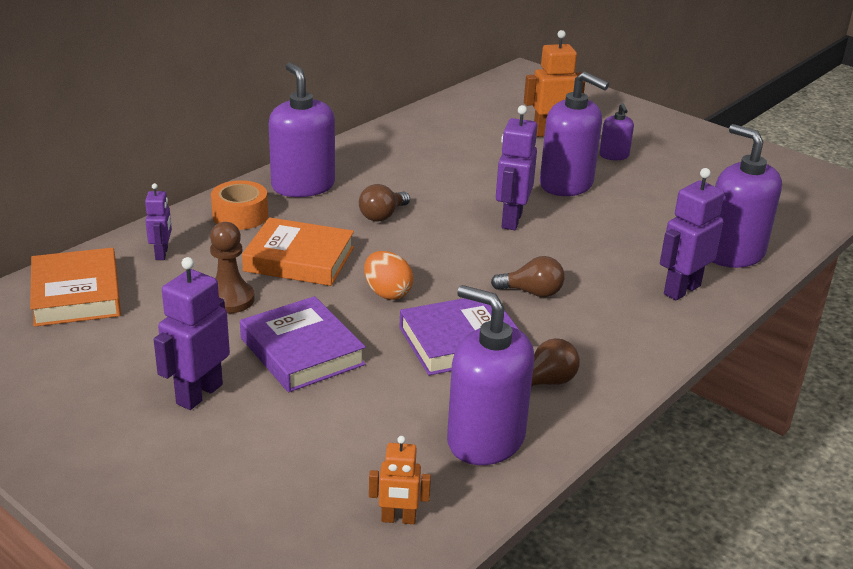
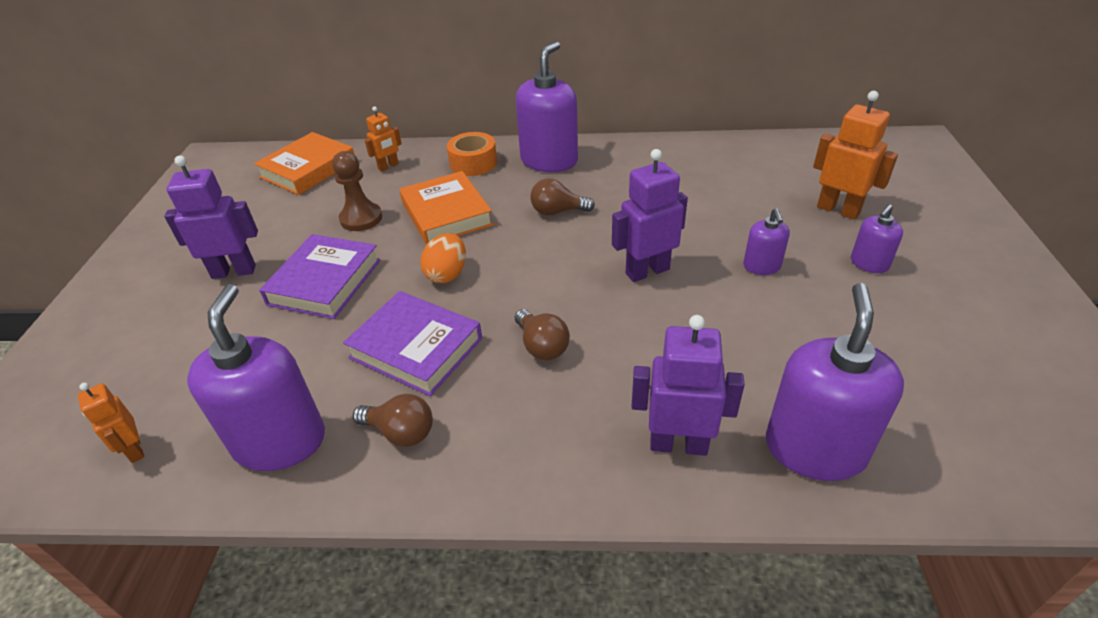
camera: 55 degrees right, 10 degrees up
(162, 253) = (388, 166): purple robot -> orange robot
(566, 184) = (762, 266): purple soap dispenser -> purple soap dispenser, size x0.50

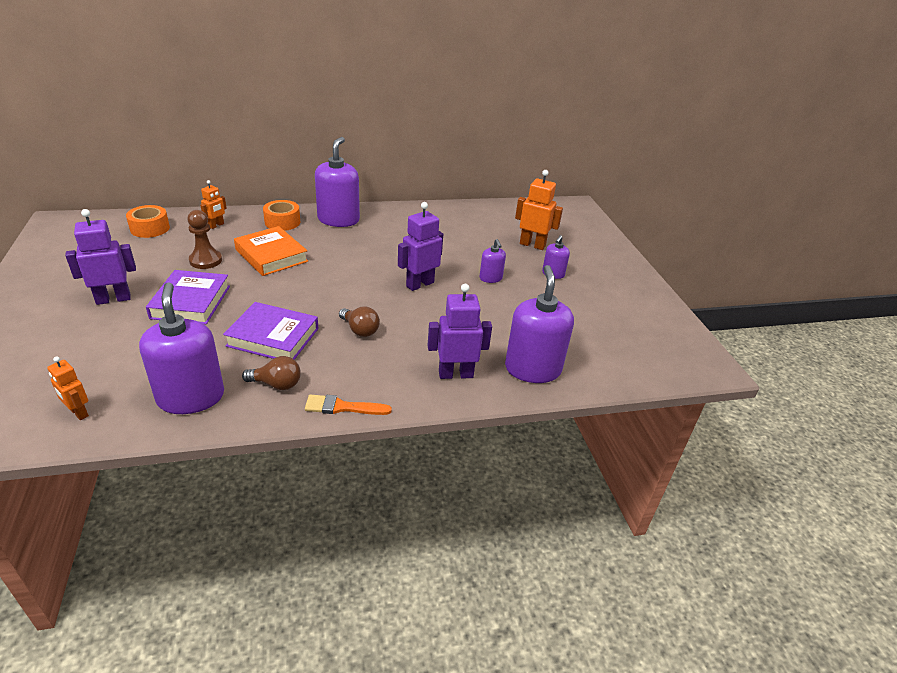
camera: 20 degrees left, 5 degrees down
(308, 169) = (150, 228): orange book -> orange tape
(447, 274) = (283, 292): orange egg -> none
(486, 487) = (342, 407): none -> orange brush
(557, 211) = (352, 251): brown light bulb -> none

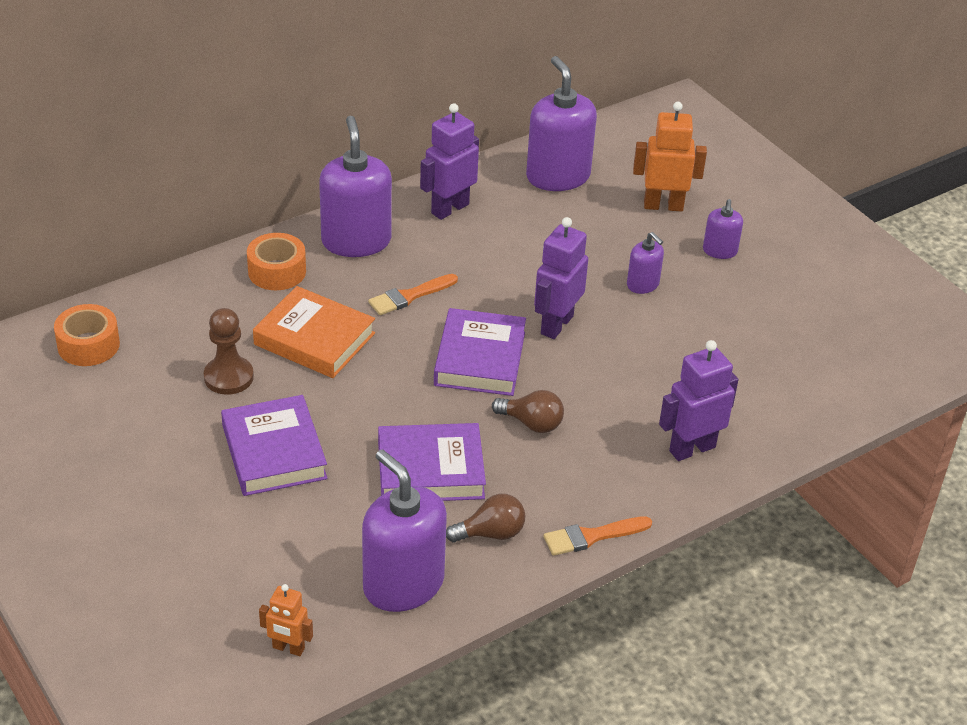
camera: 20 degrees left, 5 degrees up
(113, 299) = (163, 481): purple robot -> purple robot (449, 208)
(216, 225) = (183, 308): orange robot -> none
(344, 250) = (409, 296): none -> orange brush
(358, 289) = (480, 359): none -> purple book
(532, 369) = (777, 412): purple soap dispenser -> purple soap dispenser (558, 176)

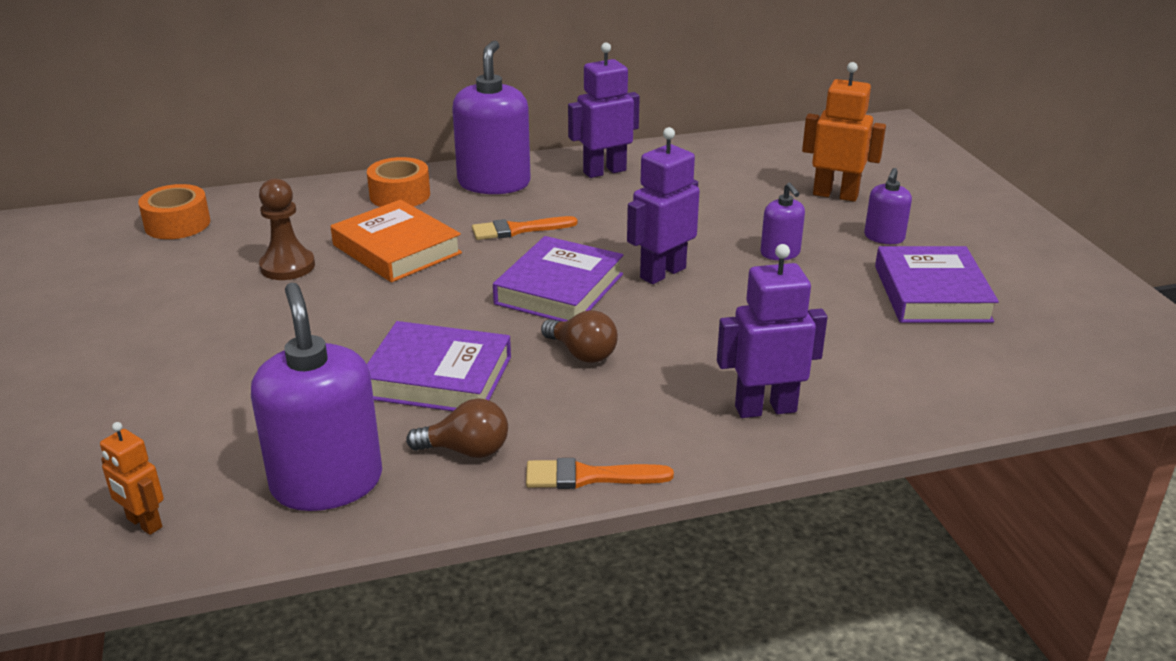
camera: 20 degrees right, 10 degrees down
(274, 452) = (282, 334): purple book -> purple book (932, 293)
(558, 176) = (731, 161): purple soap dispenser -> none

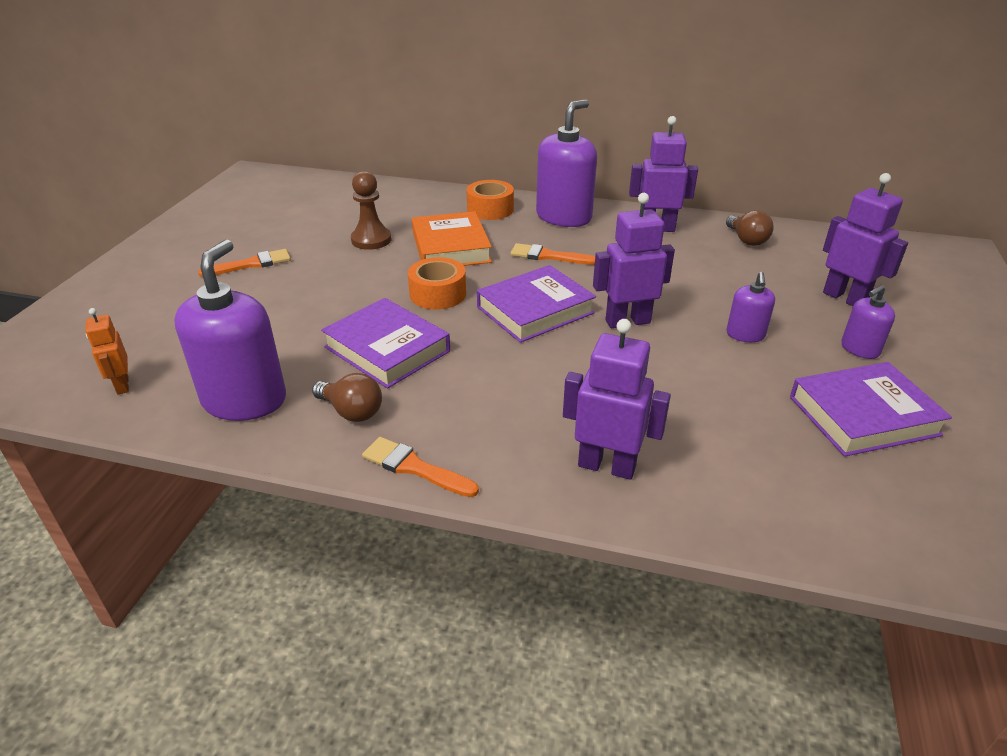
camera: 30 degrees right, 5 degrees up
(156, 337) = (251, 264): none -> orange brush
(177, 224) = (336, 194): orange tape -> orange tape (438, 294)
(582, 353) = (504, 366): brown light bulb -> brown light bulb (746, 240)
(835, 195) = (845, 298): orange robot -> purple robot
(932, 293) = (863, 416): purple book -> purple book turned 45 degrees clockwise

